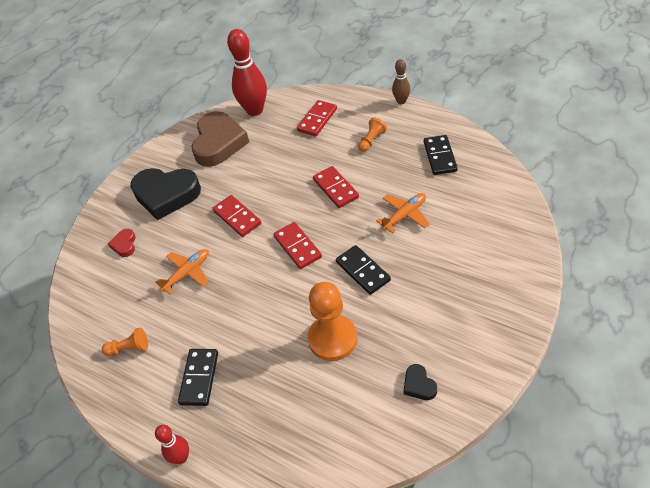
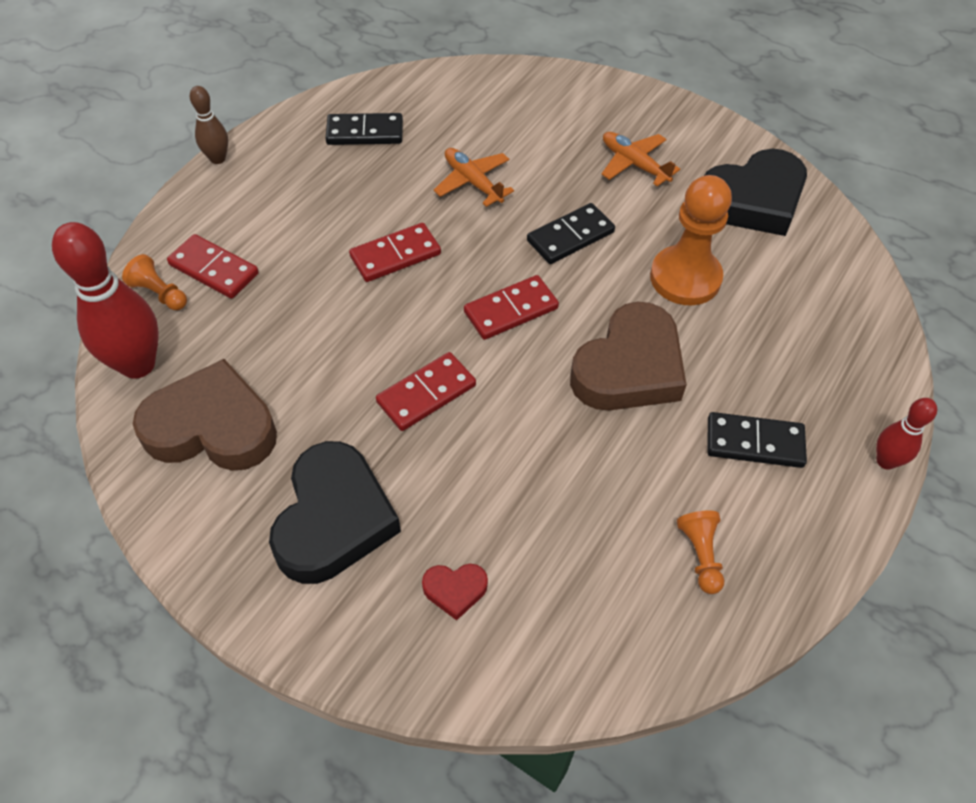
camera: 95 degrees left, 5 degrees up
(187, 273) = (544, 469): orange plane -> orange plane (634, 164)
(256, 309) = (629, 368): none -> brown heart
(371, 140) = (299, 203): orange pawn -> orange pawn (159, 293)
(419, 385) = (753, 200): black heart -> black heart, size x2.30

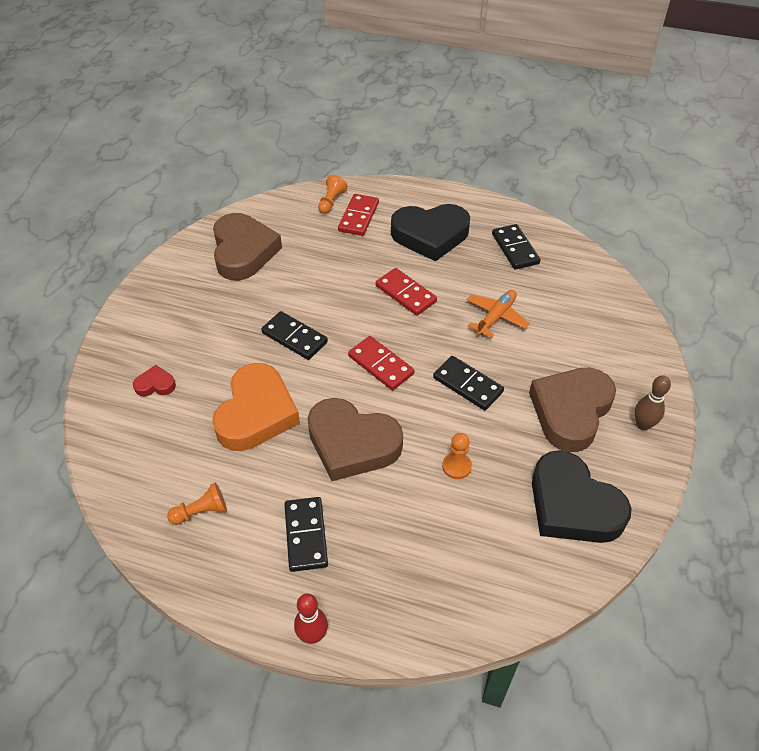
camera: 75 degrees right, 5 degrees down
(138, 364) = (277, 210): red bowling pin -> none
(218, 159) = (451, 190): brown bowling pin -> brown bowling pin (643, 425)
(334, 519) = (193, 319): black heart -> black heart (430, 235)
(426, 394) = (294, 337): red domino -> black domino
(455, 590) = (155, 385): red heart -> red heart turned 105 degrees clockwise
(550, 463) = (256, 413): none -> orange heart
(634, 164) = (570, 411): orange plane -> brown heart
(685, 278) = (456, 466): orange pawn -> orange pawn, size x0.49

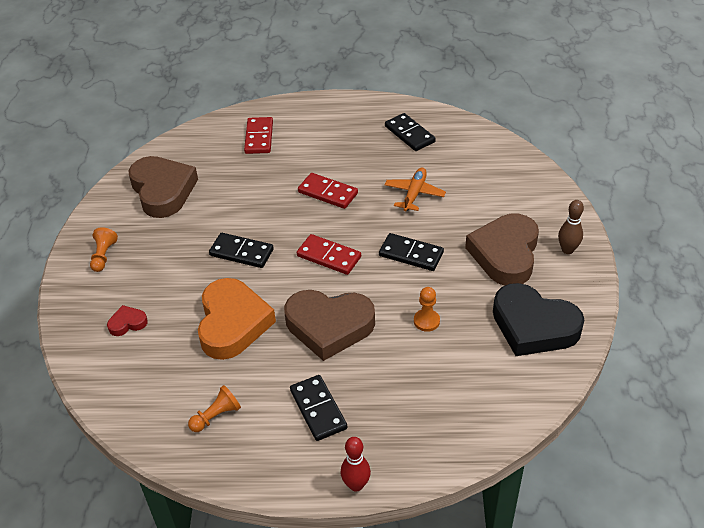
camera: 15 degrees left, 5 degrees down
(331, 201) = (228, 130): orange pawn -> orange pawn (103, 256)
(430, 235) = (330, 139): black heart -> none

